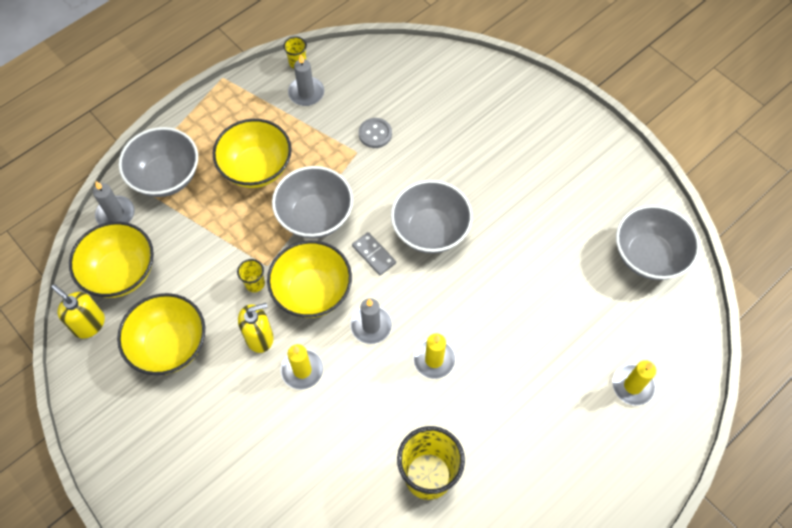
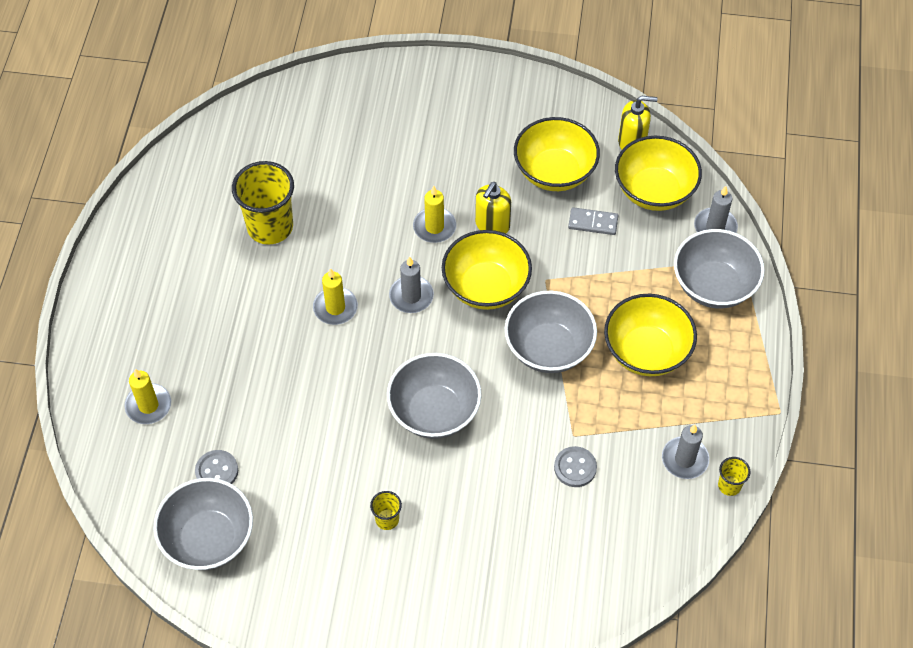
camera: 140 degrees right, 5 degrees down
(255, 283) = (539, 259): yellow cup -> yellow cup (387, 519)
(373, 255) = (464, 353): grey domino -> grey domino (593, 222)
(612, 298) = (217, 471): none -> grey button

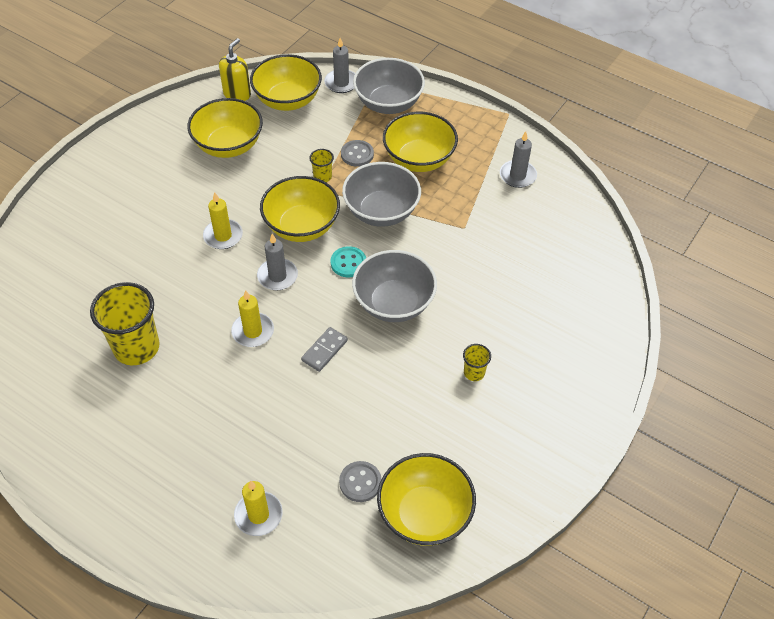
camera: 65 degrees left, 5 degrees down
(208, 538) = (424, 514): grey bowl -> yellow bowl
(462, 349) = (348, 263): none -> turquoise button
(492, 225) = (248, 200): yellow soap dispenser -> none
(575, 467) = (491, 237): grey button -> grey button (357, 154)
(593, 222) = (290, 143): grey domino -> grey domino (324, 350)
(729, 485) = (550, 161): yellow cup -> yellow cup (322, 177)

